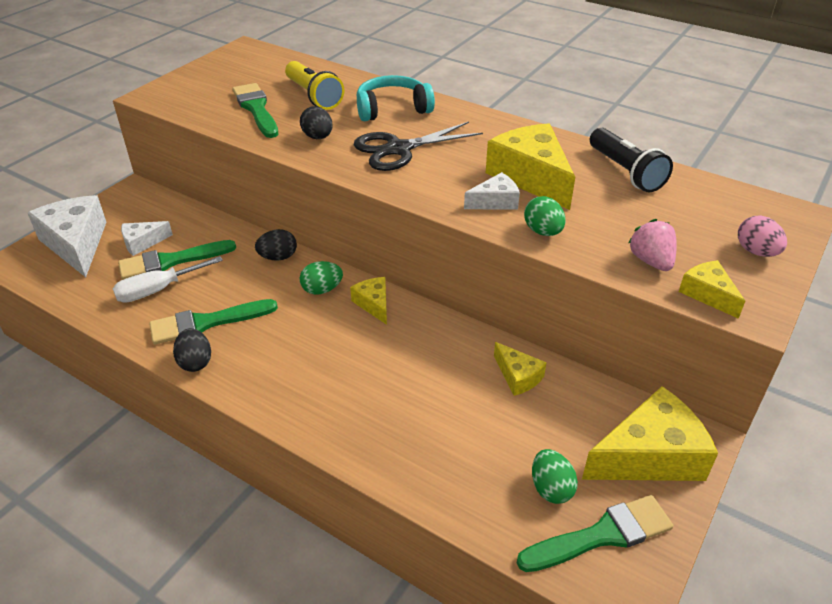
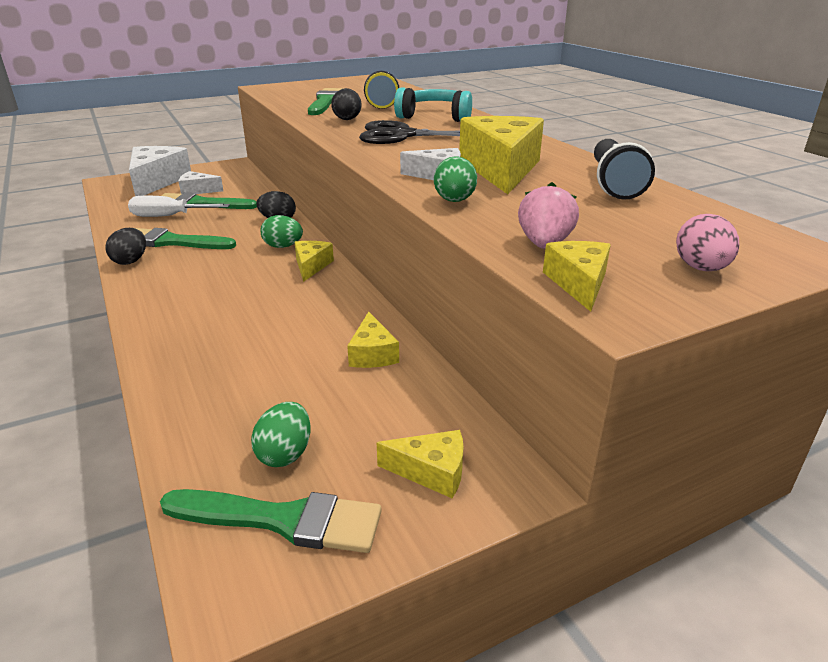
camera: 30 degrees right, 10 degrees down
(650, 455) = (431, 472): yellow cheese -> yellow cheese, size x0.51

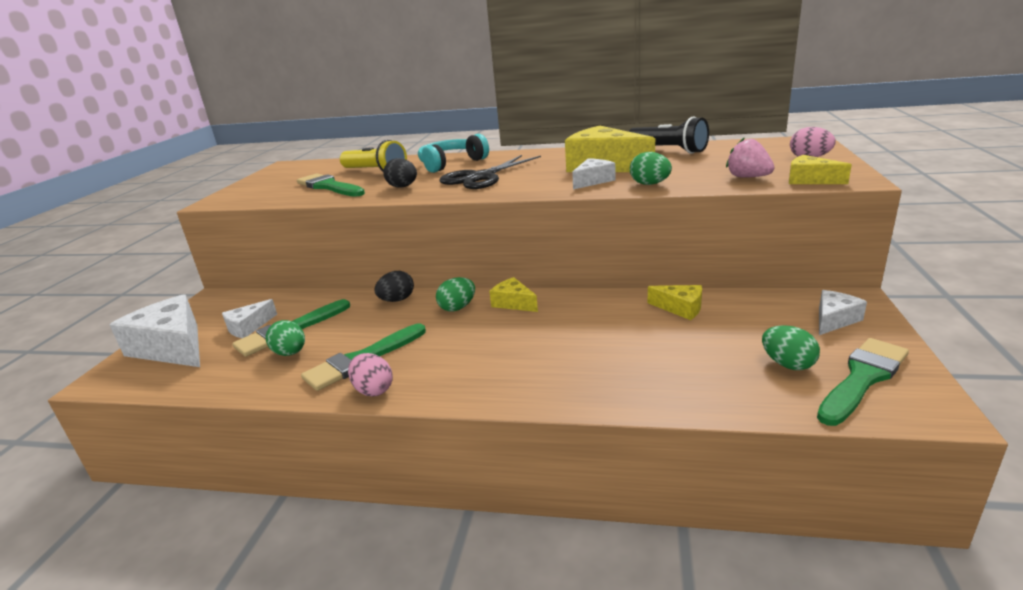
camera: 50 degrees left, 5 degrees down
(130, 261) = (373, 390): black egg -> pink egg
(169, 216) = (290, 353): white screwdriver -> green egg
(431, 472) = (834, 320): yellow cheese -> white cheese

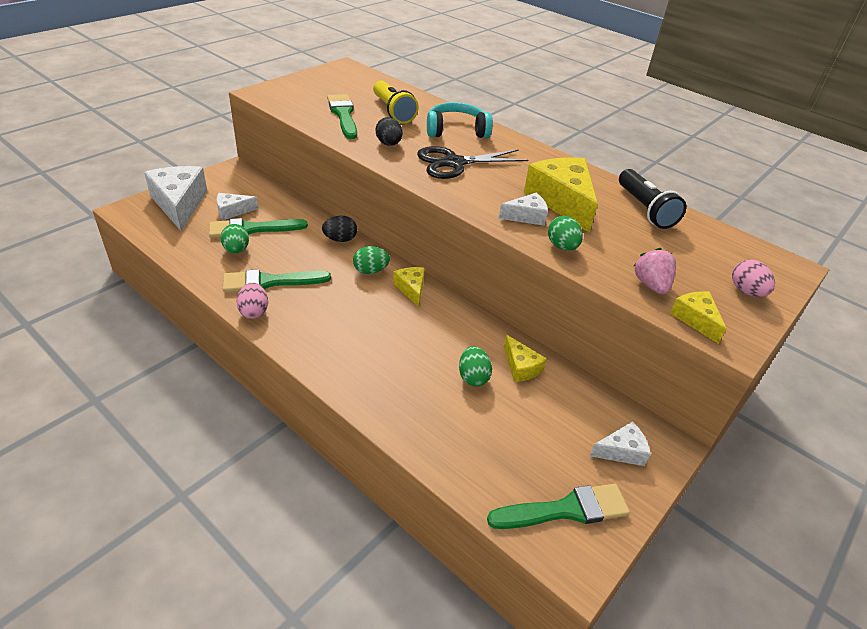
camera: 25 degrees right, 15 degrees up
(787, 364) = (529, 463): green egg -> green egg (473, 377)

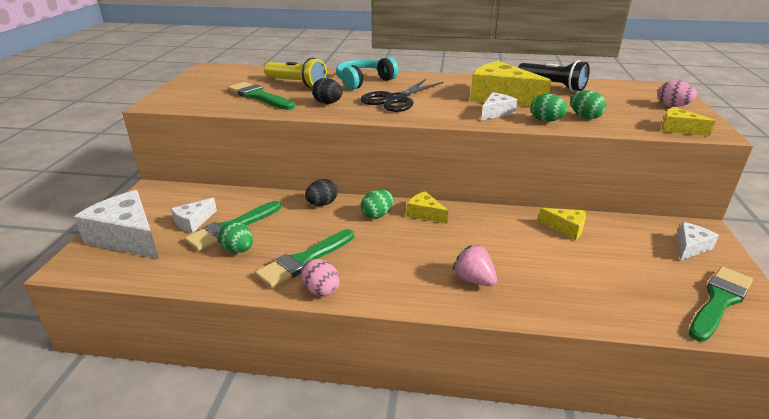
camera: 30 degrees left, 10 degrees down
(473, 377) = (548, 250): green egg -> green egg (585, 117)
(651, 285) = (627, 121): pink strawberry -> pink strawberry (474, 280)

